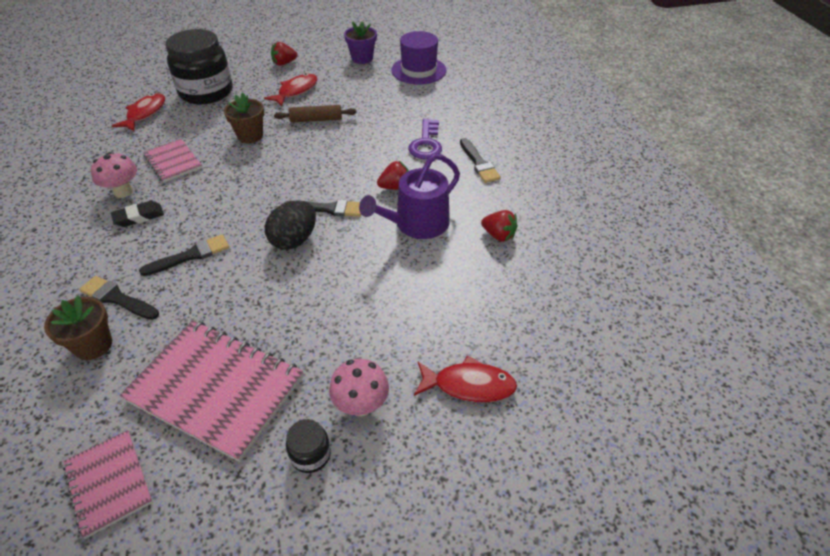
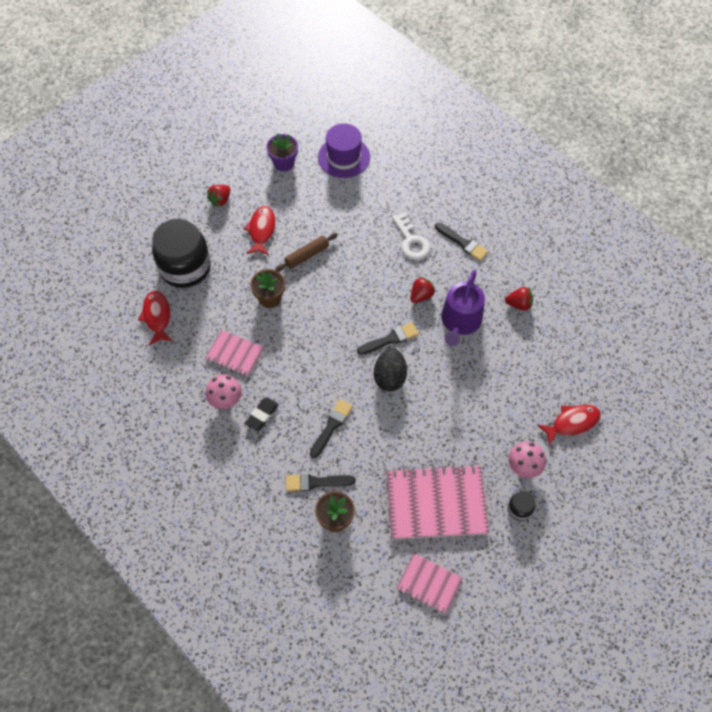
camera: 30 degrees left, 15 degrees up
(426, 143) = (411, 241): purple key -> white key

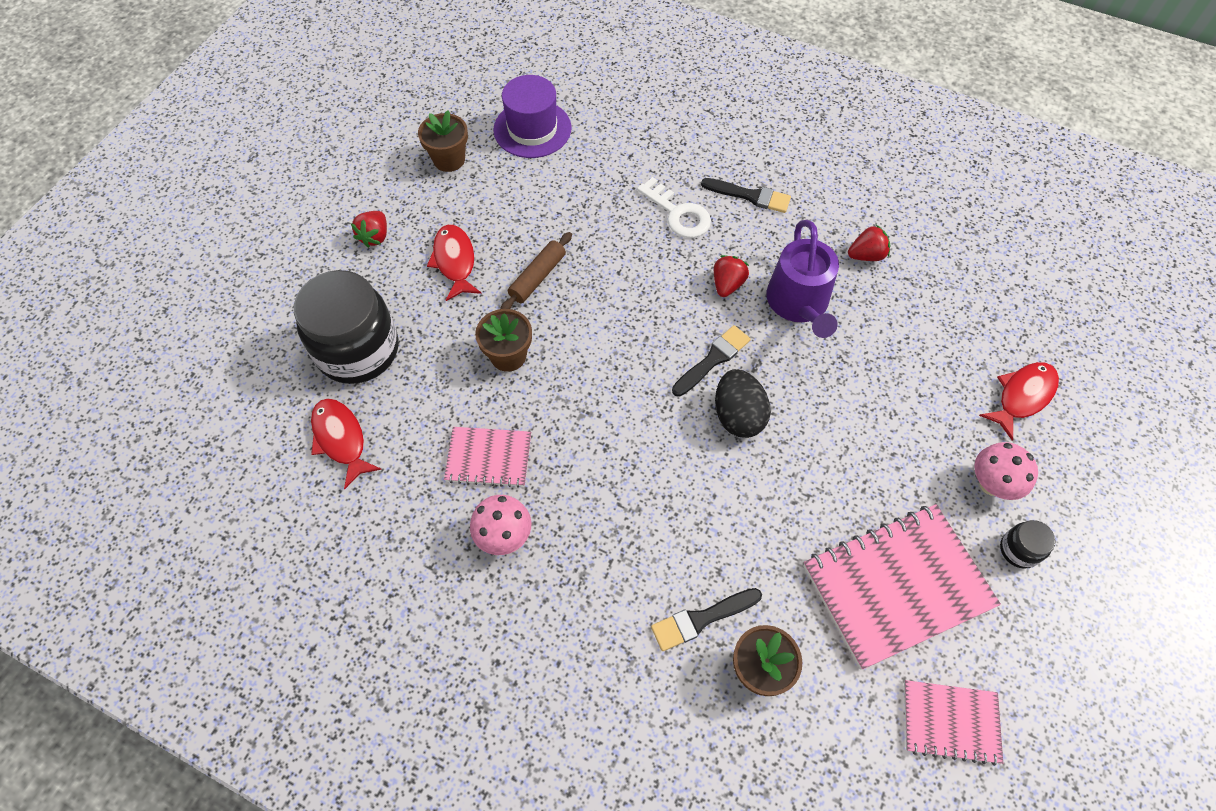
camera: 20 degrees left, 0 degrees up
(262, 415) = (571, 540): black eraser -> none
(284, 163) = (449, 160): purple flower pot -> brown flower pot
(331, 426) = (685, 520): black brush -> none

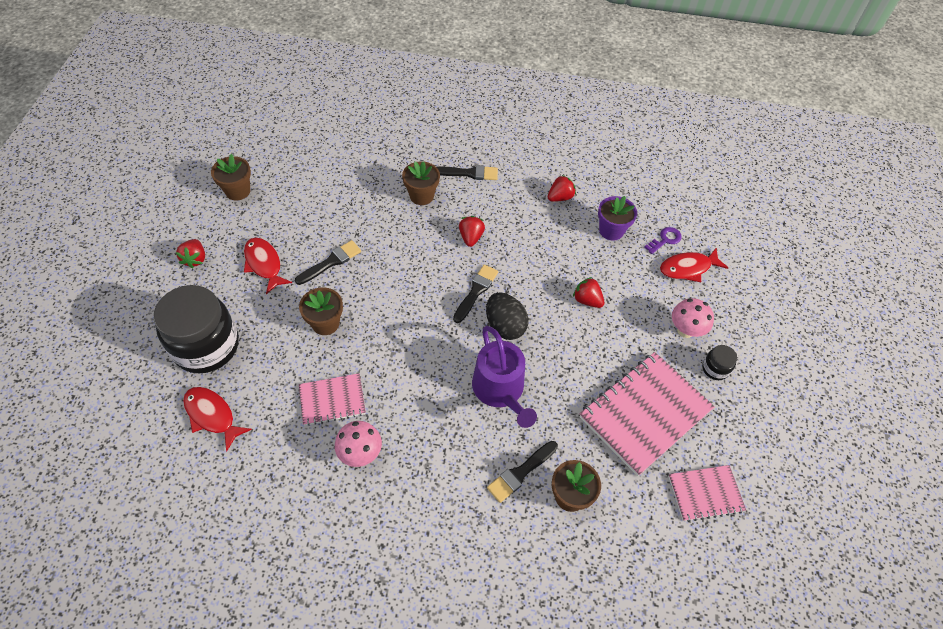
camera: 20 degrees left, 5 degrees down
(532, 129) = (296, 157): purple hat -> none
(537, 277) = (331, 262): brown rolling pin -> black brush
(678, 214) = (421, 196): white key -> brown flower pot
(799, 304) = (524, 240): purple watering can -> purple watering can (500, 390)
(861, 407) = (587, 300): none -> red strawberry
(925, 317) = (611, 230): none -> purple flower pot
(1000, 348) = (665, 240): none -> purple key
(1022, 396) = (688, 268): red fish -> red fish turned 135 degrees counterclockwise

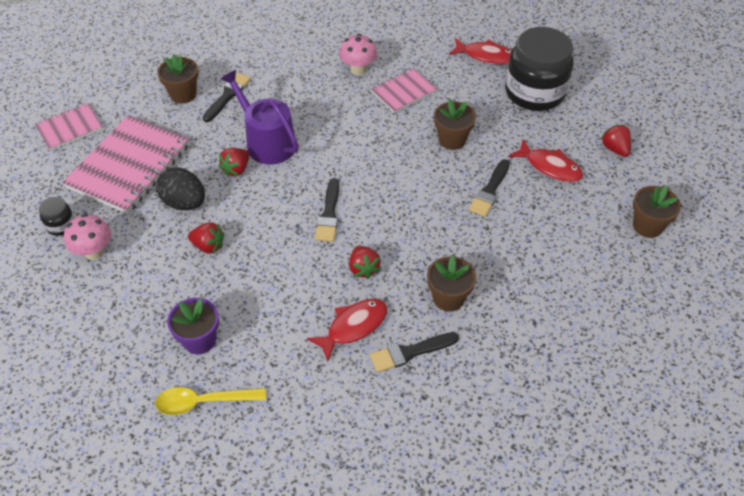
camera: 160 degrees right, 5 degrees down
(505, 326) = (285, 193): black egg -> black egg (184, 203)
(560, 197) = (278, 363): red strawberry -> red strawberry (236, 169)
(617, 192) = (203, 402): none -> yellow spoon
(665, 240) = (127, 353): purple key -> none
(688, 268) = (95, 325): red fish -> red fish (353, 327)

